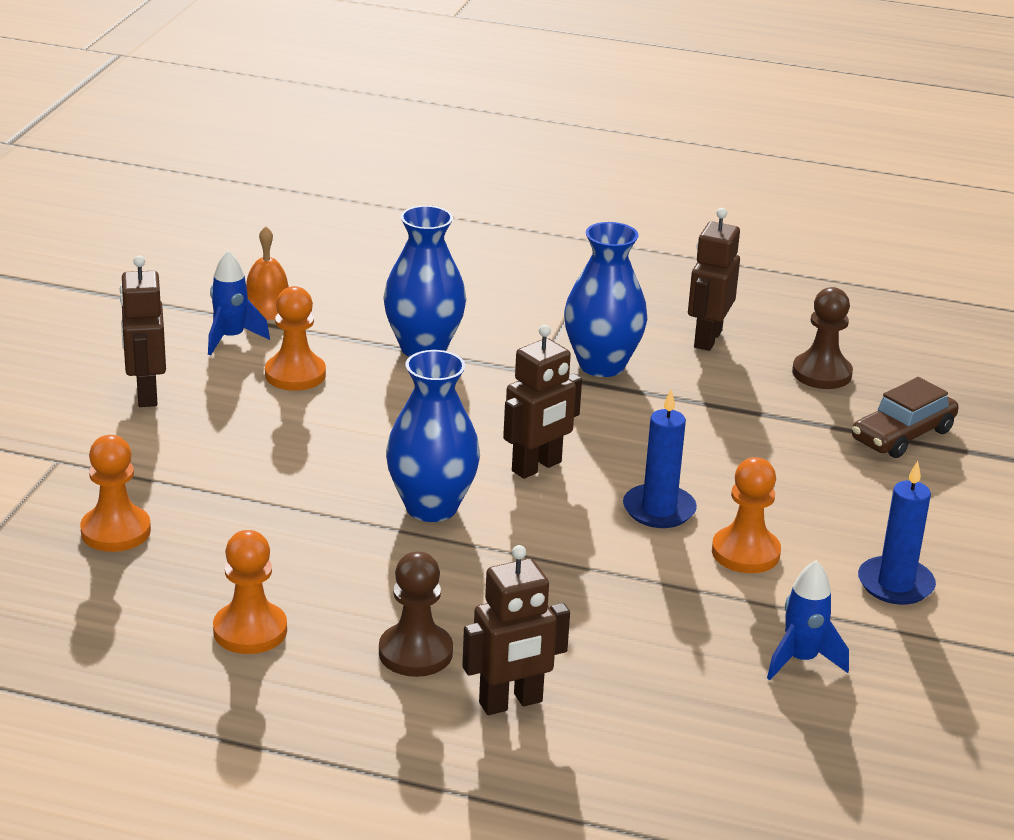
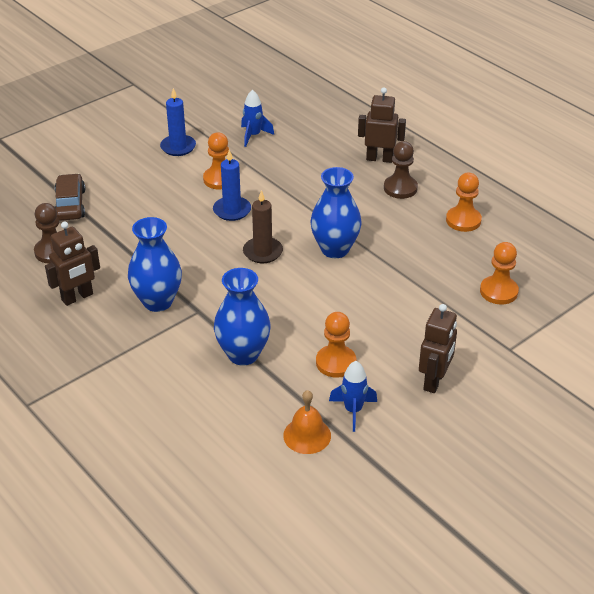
camera: 145 degrees left, 10 degrees up
(537, 467) = (263, 252): brown robot -> brown candle
(902, 435) = (70, 204): brown car -> brown car turned 90 degrees counterclockwise

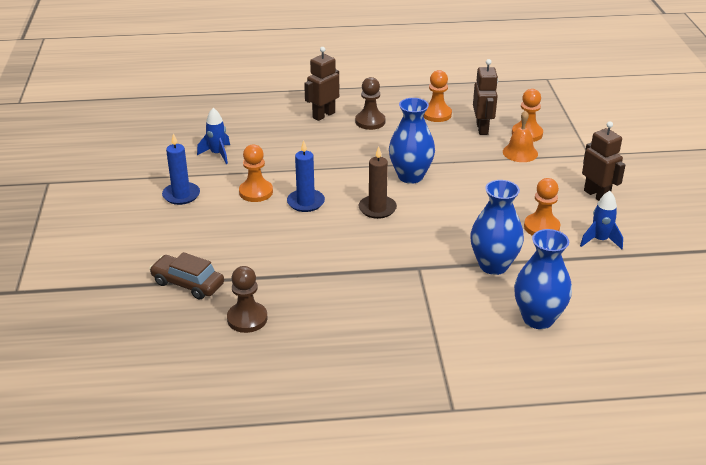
camera: 55 degrees left, 5 degrees down
(77, 297) = (331, 327): brown robot -> brown robot (482, 128)
(157, 302) = (384, 284): blue vase -> blue vase (538, 318)
(307, 435) = (610, 271): orange bell -> orange bell (520, 152)

